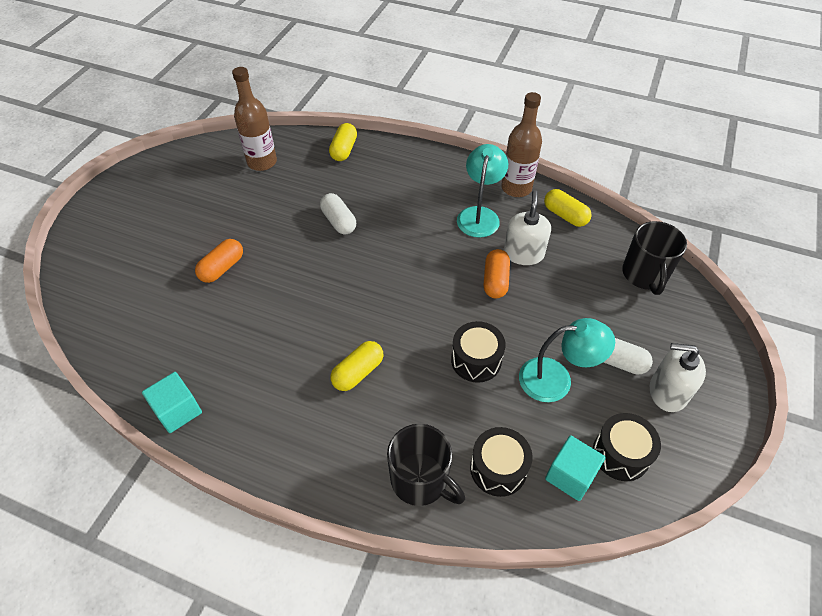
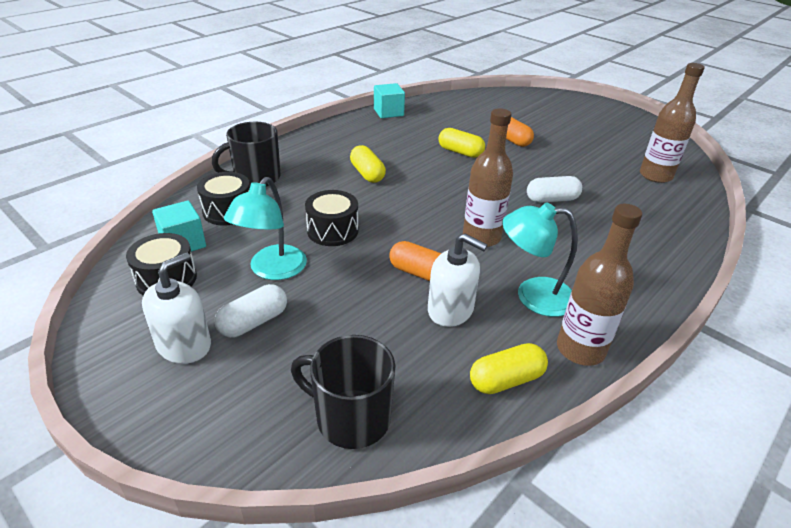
camera: 110 degrees right, 15 degrees down
(344, 150) = (677, 226): yellow capsule -> yellow capsule (460, 152)
(424, 255) = (481, 237): none -> brown bottle
(479, 215) = (533, 296): turquoise lamp -> turquoise lamp turned 150 degrees clockwise

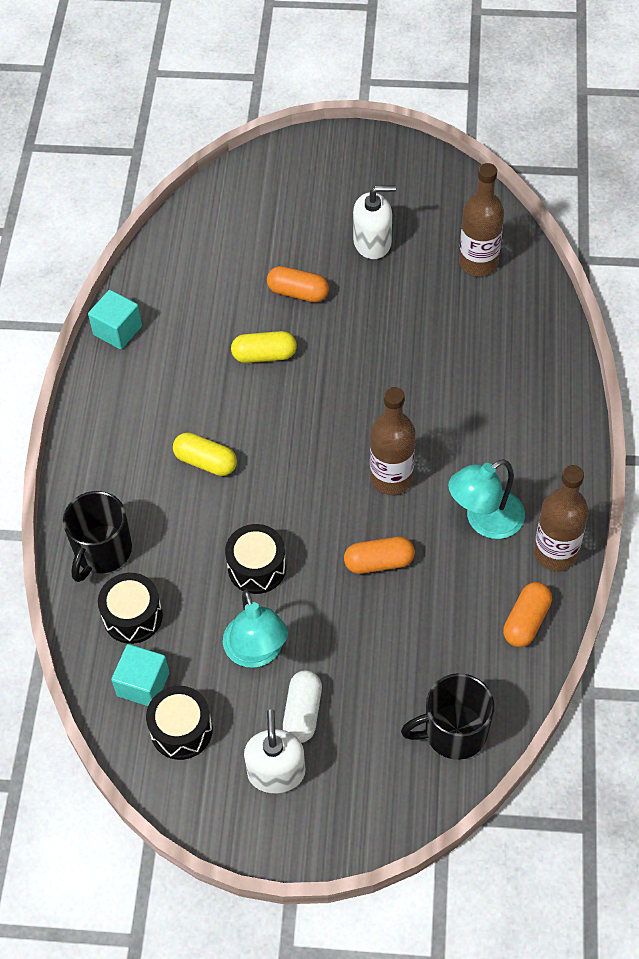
camera: 35 degrees left, 20 degrees up
(450, 310) = (436, 584): white soap dispenser -> white soap dispenser (372, 242)
(506, 380) = (526, 621): yellow capsule -> orange capsule
(551, 199) = (411, 375): white capsule -> none

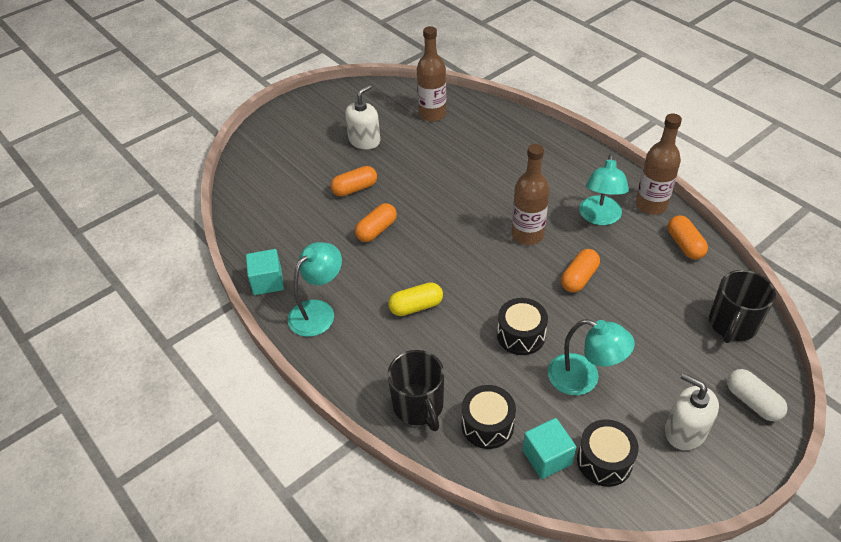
camera: 45 degrees left, 10 degrees down
(125, 395) = (318, 311): none -> turquoise lamp
(264, 355) = (376, 230): yellow capsule -> orange capsule
(303, 712) = (652, 386): white capsule -> white capsule (752, 402)

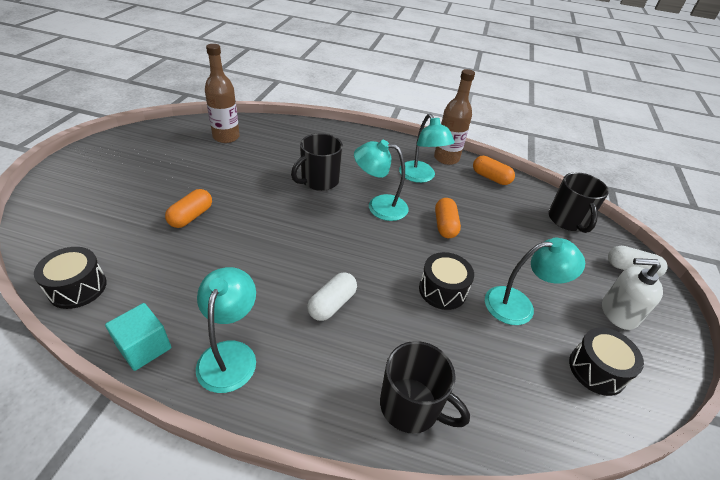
camera: 40 degrees left, 5 degrees down
(364, 140) = (173, 172): white soap dispenser -> none
(376, 230) = (240, 247): orange capsule -> none
(416, 307) = (332, 304): yellow capsule -> white capsule
(487, 425) = (486, 390): black drum -> black drum (77, 288)
(488, 189) = (319, 181): none -> black mug
(527, 235) = (379, 206): brown bottle -> turquoise lamp
(547, 457) = (557, 393): turquoise cube -> none

